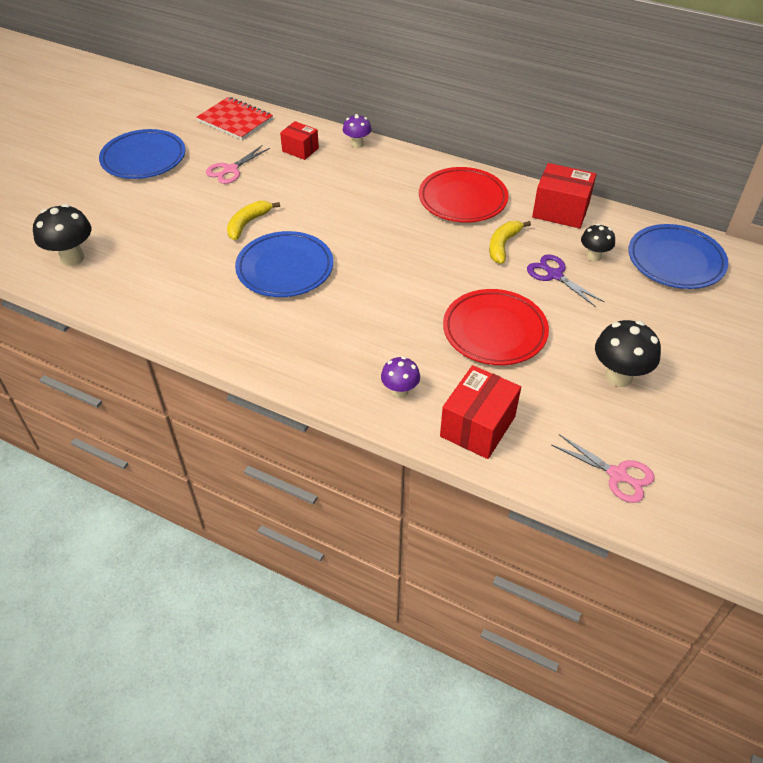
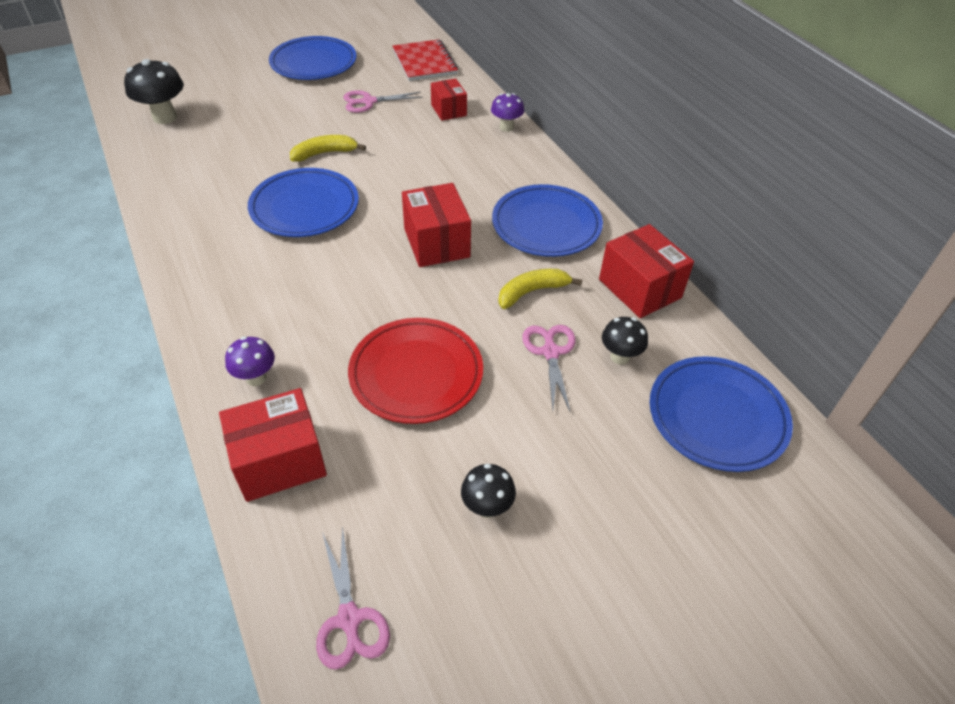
camera: 35 degrees right, 0 degrees up
(407, 245) = (436, 243): none -> red box
(462, 199) = (546, 225): red plate -> blue plate
(555, 275) = (550, 352): purple scissors -> pink scissors
(618, 376) = (487, 507): black mushroom -> black mushroom, size x0.61

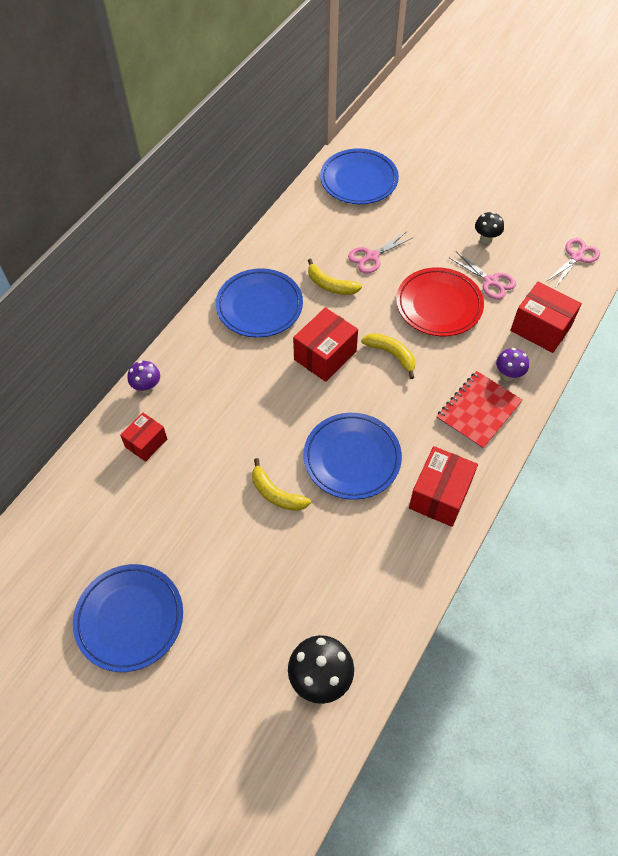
camera: 120 degrees left, 10 degrees up
(369, 102) = (172, 515): pink scissors -> pink scissors (490, 281)
(387, 292) = (391, 355): none -> yellow banana
(425, 62) = (66, 514): red notebook -> red notebook (478, 411)
(620, 357) = (350, 228): black mushroom -> none
(639, 288) = (286, 238): red box -> red box (440, 495)

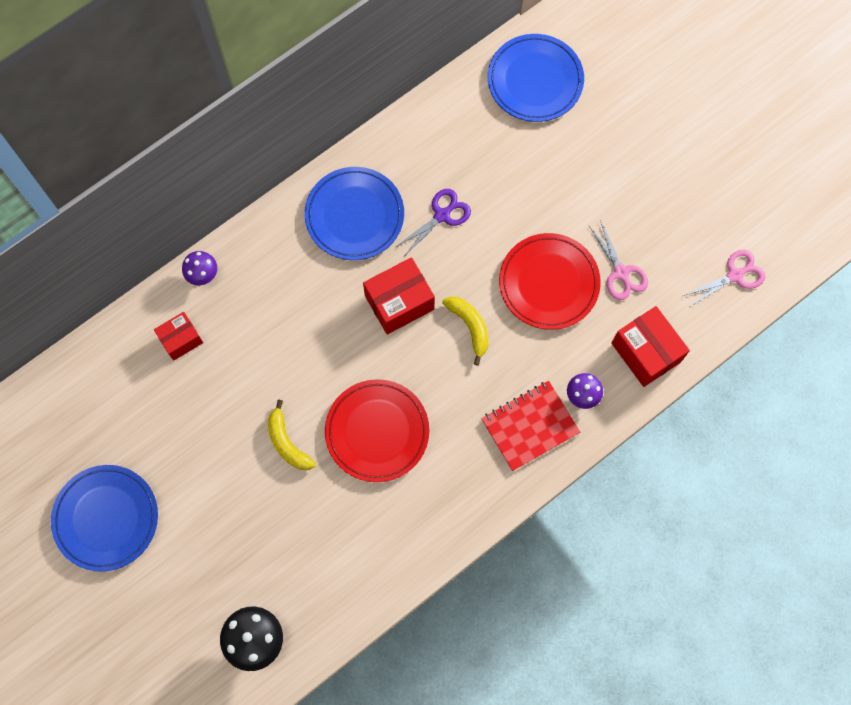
camera: 20 degrees right, 15 degrees up
(330, 285) = (442, 215): yellow banana -> purple scissors
(352, 458) = (377, 432): blue plate -> red plate
(372, 256) = (504, 193): pink scissors -> none
(440, 495) = (446, 504): red box -> none
(486, 239) = (644, 214): black mushroom -> none

